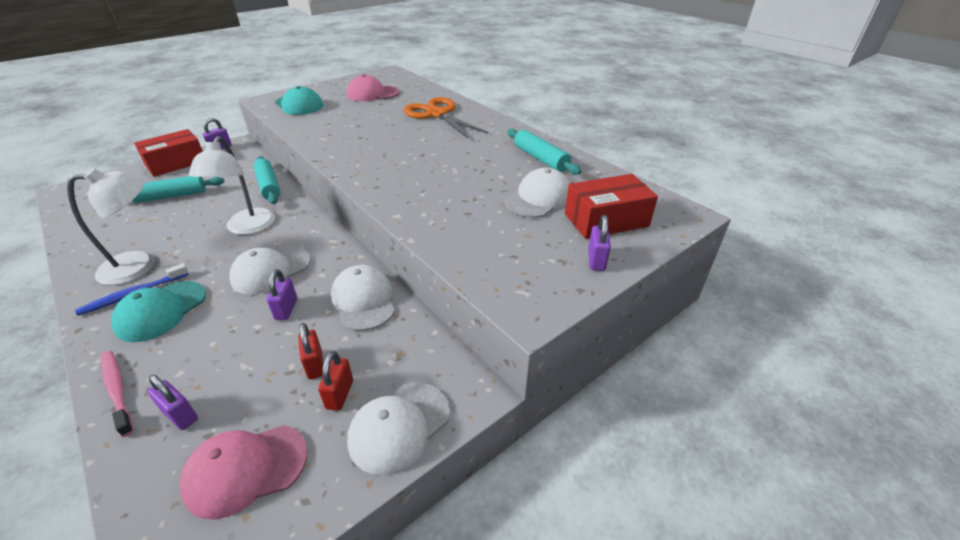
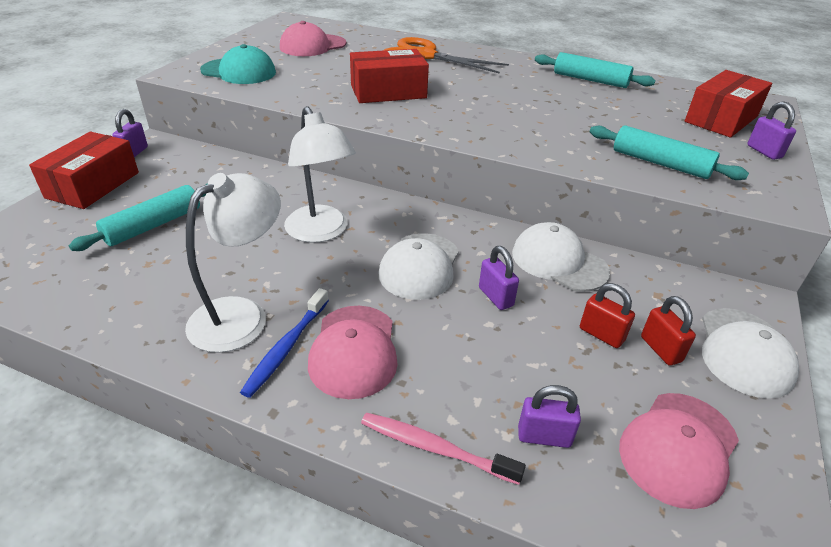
camera: 30 degrees left, 0 degrees up
(161, 311) = (354, 351): turquoise cap -> pink cap
(269, 186) = (276, 181): turquoise rolling pin -> turquoise rolling pin (660, 163)
(368, 137) = (388, 92): none -> red box
(539, 198) = (644, 114): white cap -> none

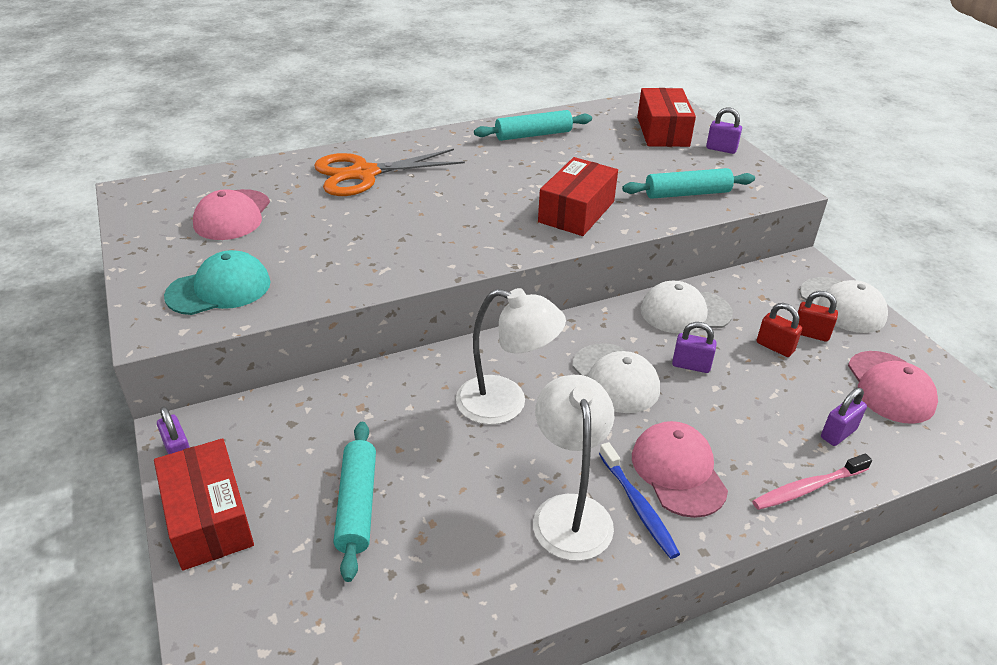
camera: 45 degrees left, 0 degrees up
(354, 351) = (678, 471): pink cap -> pink cap turned 150 degrees counterclockwise
(388, 92) = (407, 232): red box -> red box (576, 211)
(601, 334) = (775, 347): red padlock -> red padlock turned 45 degrees clockwise

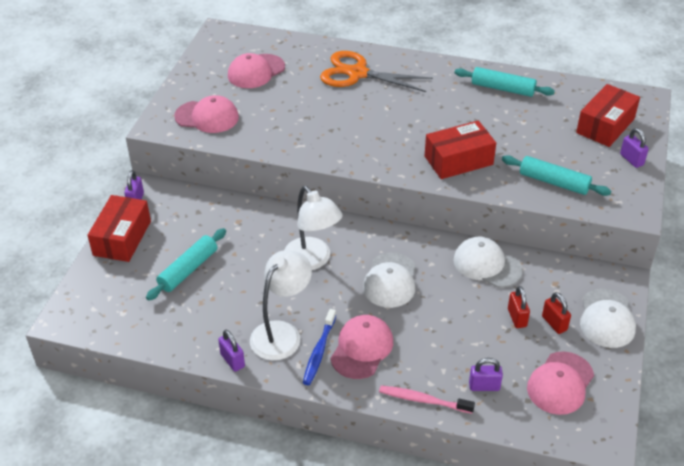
camera: 40 degrees right, 5 degrees up
(219, 289) = (207, 117): turquoise cap -> pink cap
(691, 365) = (446, 298): purple padlock -> purple padlock (232, 360)

